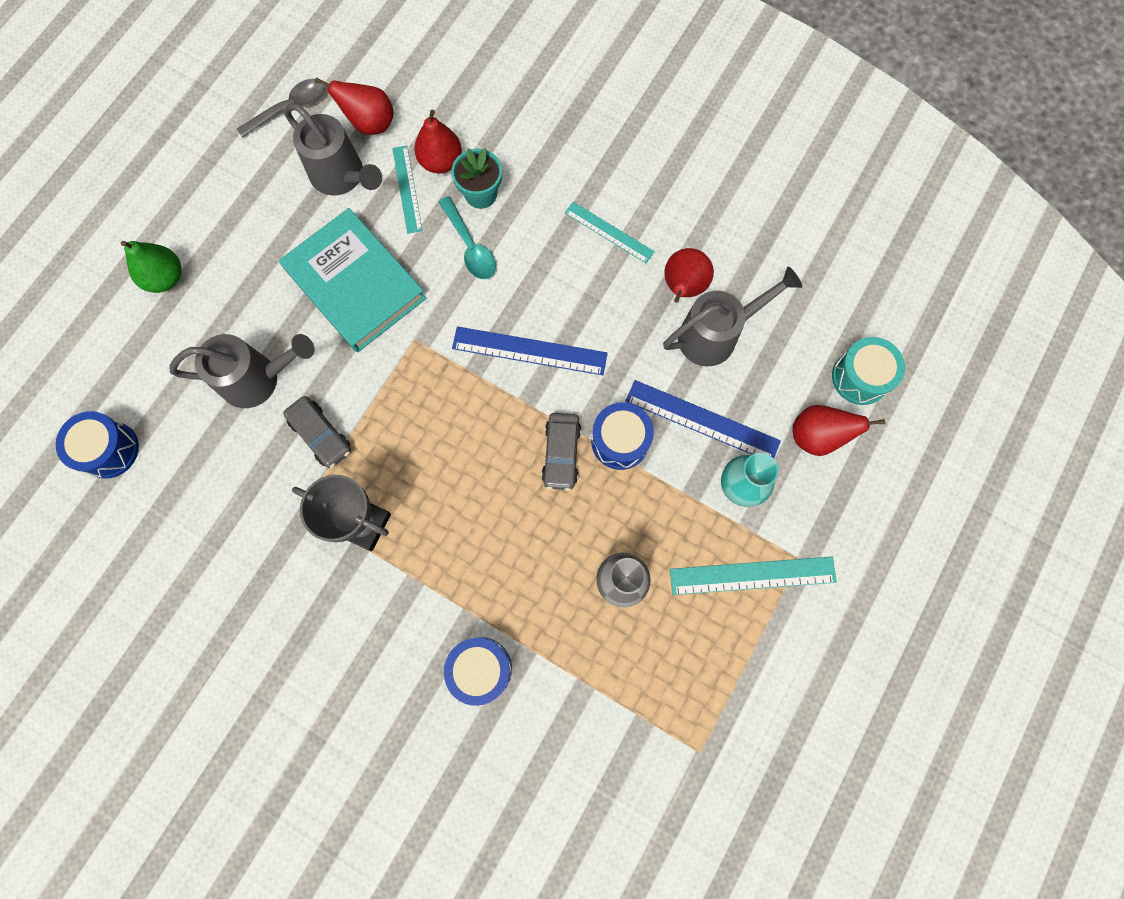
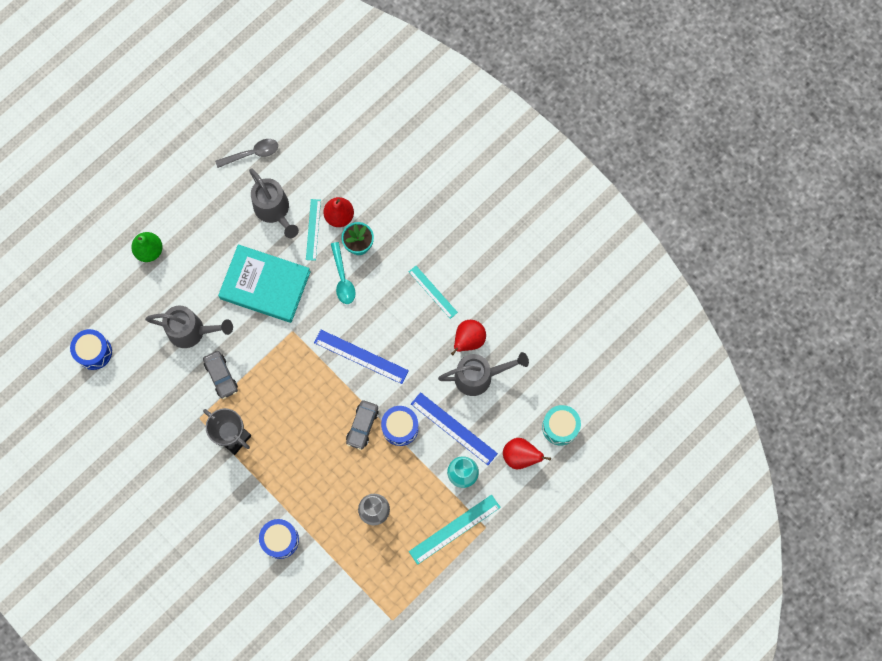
camera: 15 degrees right, 0 degrees up
(355, 284) = (265, 285): turquoise book -> turquoise book turned 45 degrees counterclockwise
(370, 123) = (301, 178): red pear -> none
(752, 575) = (454, 529): turquoise ruler -> turquoise ruler turned 45 degrees counterclockwise

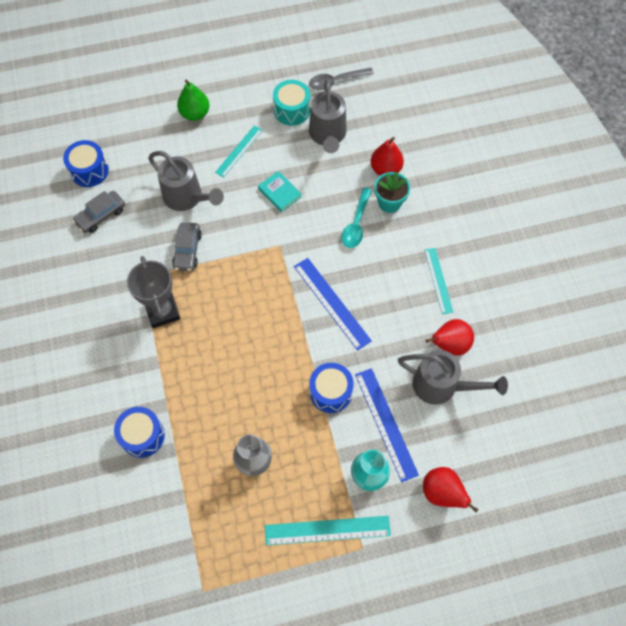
camera: 30 degrees right, 10 degrees down
(252, 154) = (336, 81): grey spoon -> grey spoon turned 150 degrees clockwise
(265, 285) = (279, 193): turquoise book -> turquoise book, size x0.44
(313, 229) = (354, 168): turquoise ruler -> turquoise ruler (239, 151)
(362, 426) = (293, 369): grey car -> grey car (101, 215)
(560, 427) = (502, 486): turquoise drum -> turquoise drum (292, 110)

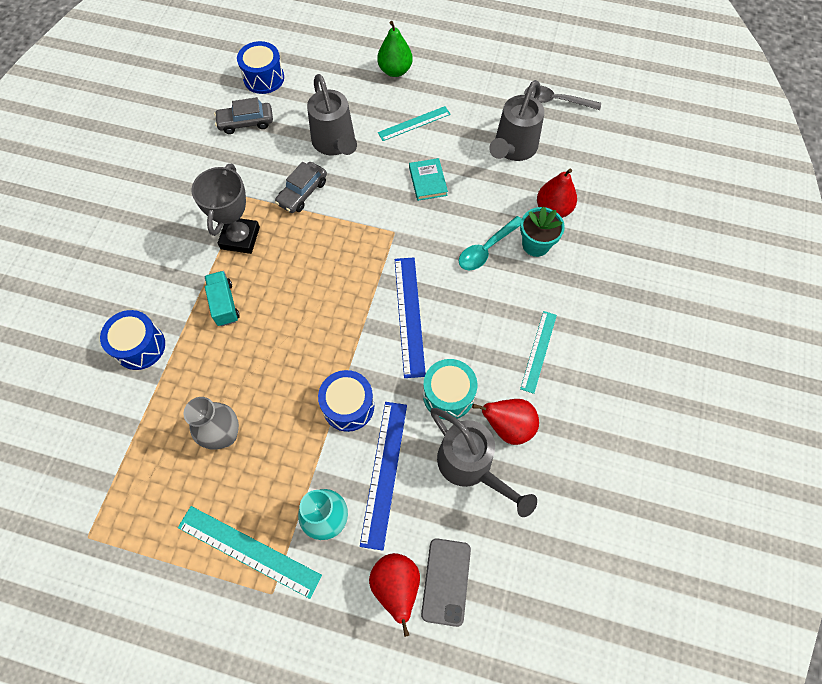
camera: 30 degrees right, 0 degrees up
(186, 368) = (224, 304): none -> turquoise truck
(292, 110) = (492, 108): turquoise drum -> turquoise drum (448, 395)
(472, 470) = (446, 581): none -> grey phone

